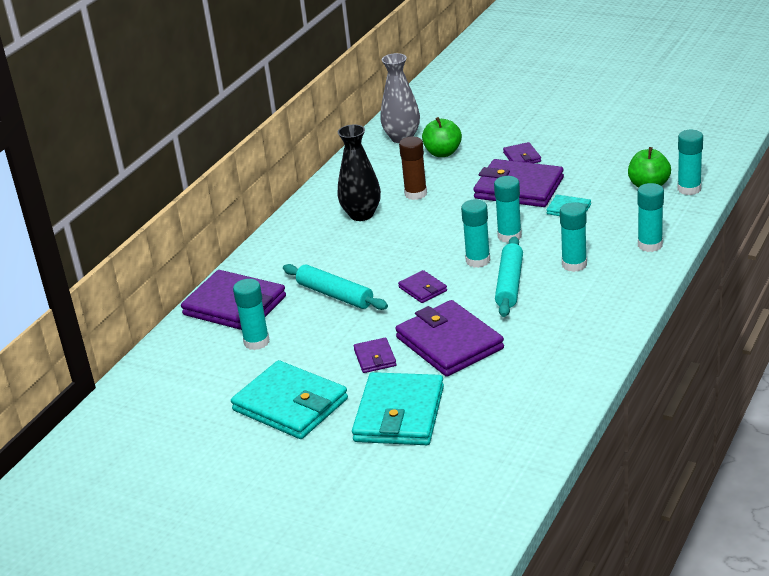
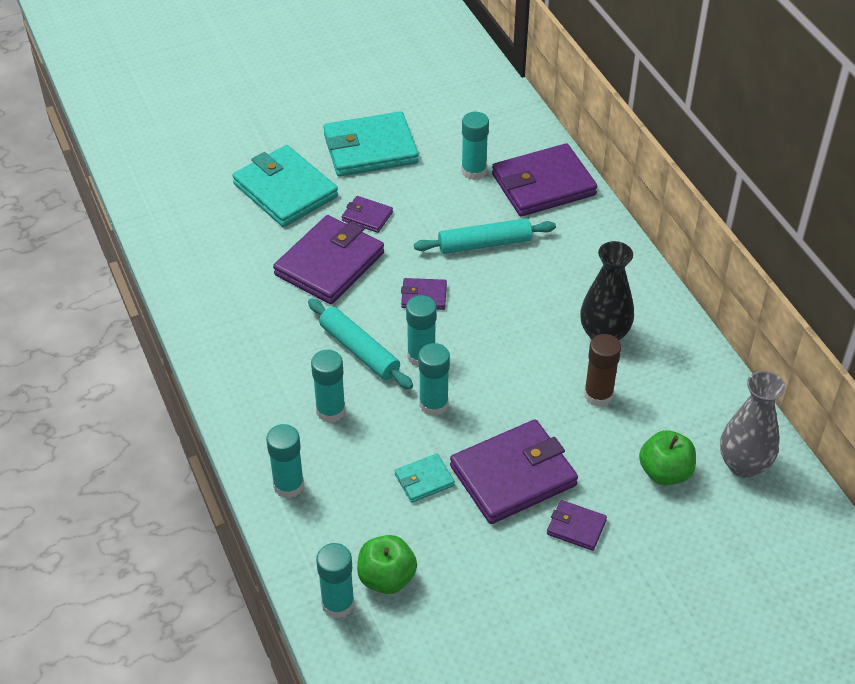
camera: 125 degrees right, 15 degrees up
(449, 343) = (329, 264): purple wallet -> purple wallet turned 60 degrees counterclockwise

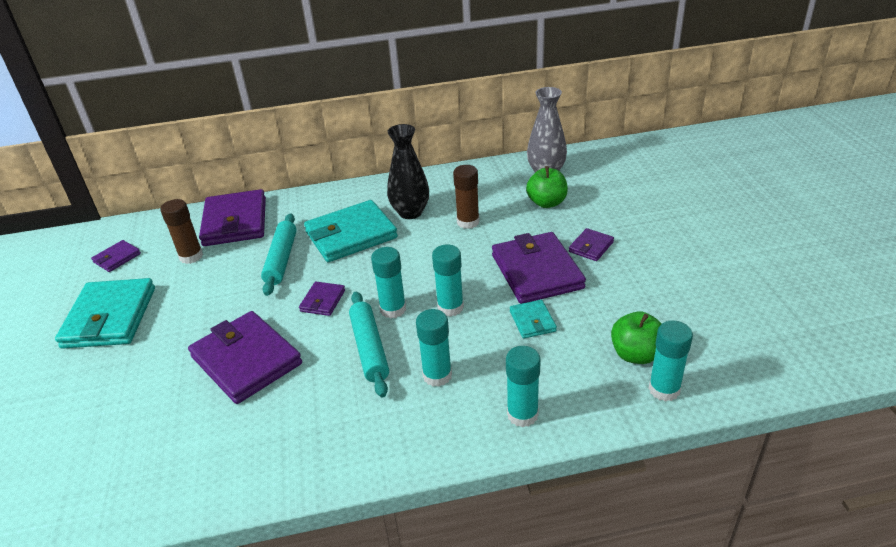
camera: 75 degrees left, 10 degrees down
(285, 190) = (118, 387): turquoise wallet -> turquoise wallet (351, 235)
(359, 350) = (369, 349): turquoise rolling pin -> turquoise rolling pin turned 75 degrees counterclockwise
(367, 216) = (200, 328): purple wallet -> purple wallet (117, 258)
(473, 171) = (191, 256): turquoise glue stick -> brown glue stick

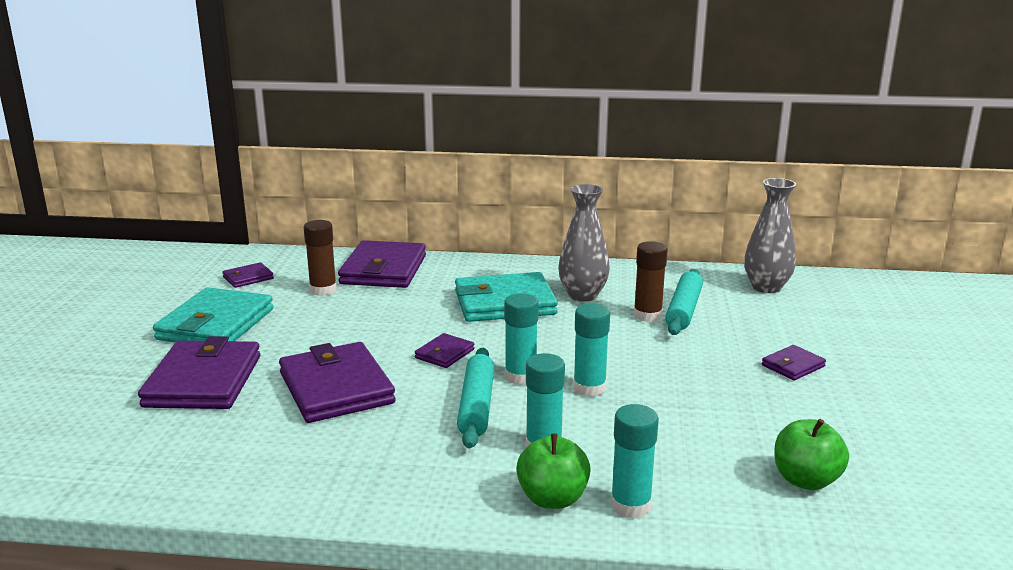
camera: 15 degrees right, 15 degrees down
(281, 259) = (417, 310): turquoise rolling pin -> turquoise rolling pin (684, 310)
(410, 212) = (583, 295): black vase -> grey vase
(532, 321) = (684, 421): turquoise wallet -> none
(536, 271) = (711, 376): purple wallet -> purple wallet (203, 381)
(546, 203) = (754, 315): green apple -> green apple (552, 499)
(664, 389) = (829, 523): turquoise glue stick -> none

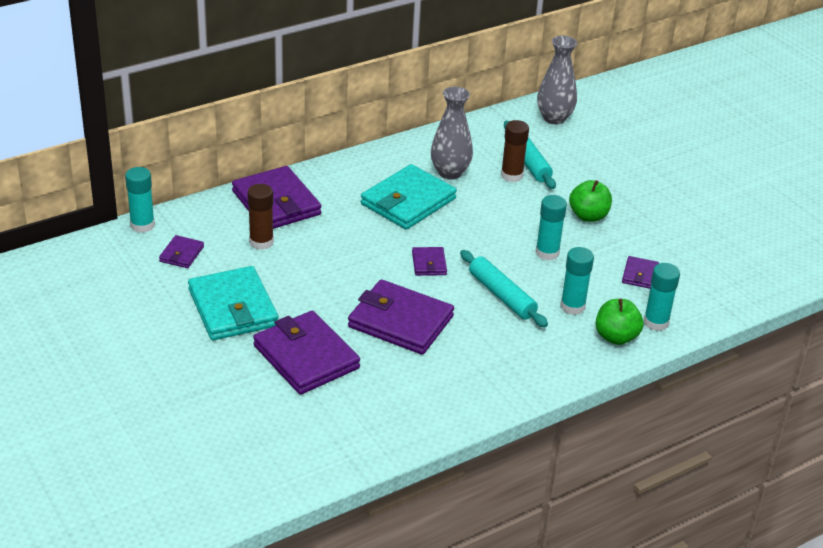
camera: 40 degrees left, 15 degrees up
(520, 377) = (498, 261): turquoise glue stick -> turquoise glue stick (142, 225)
(793, 366) = (635, 185): purple wallet -> purple wallet (640, 275)
(806, 480) = (716, 266): green apple -> green apple (588, 216)

